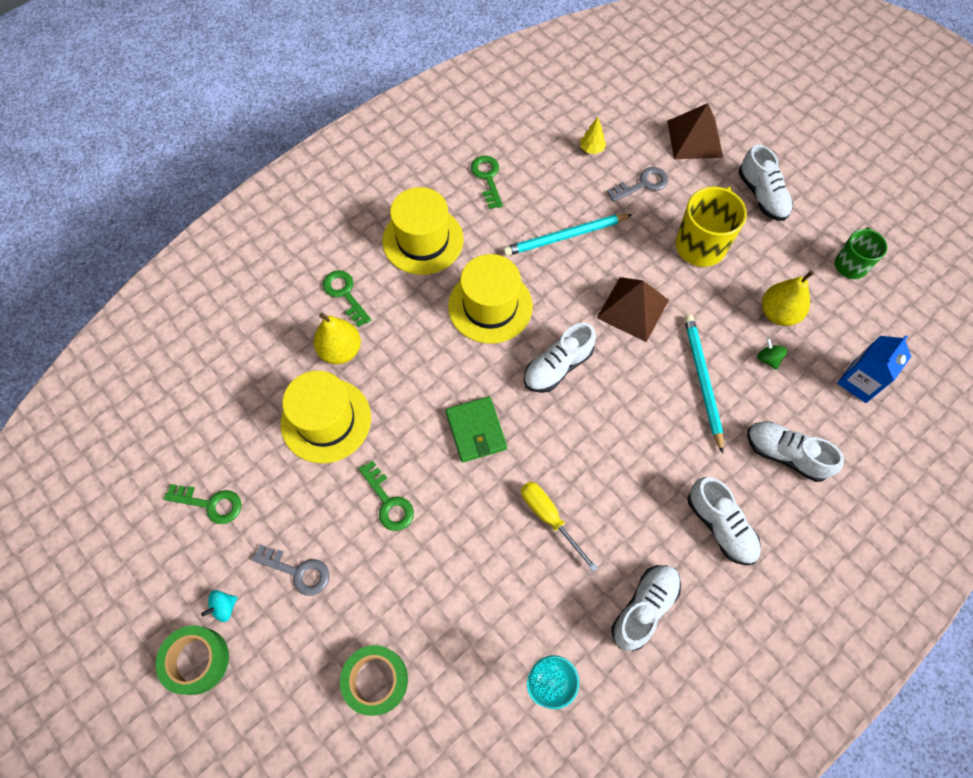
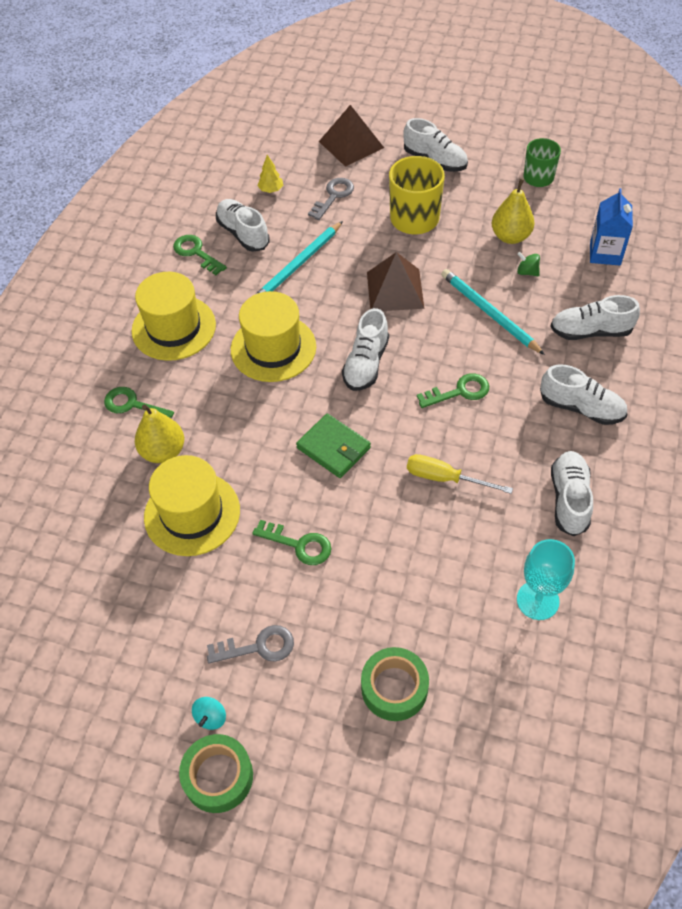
camera: 30 degrees left, 10 degrees down
(211, 504) = (132, 642): green key -> green key (459, 391)
(539, 180) = (243, 233): none -> white shoe

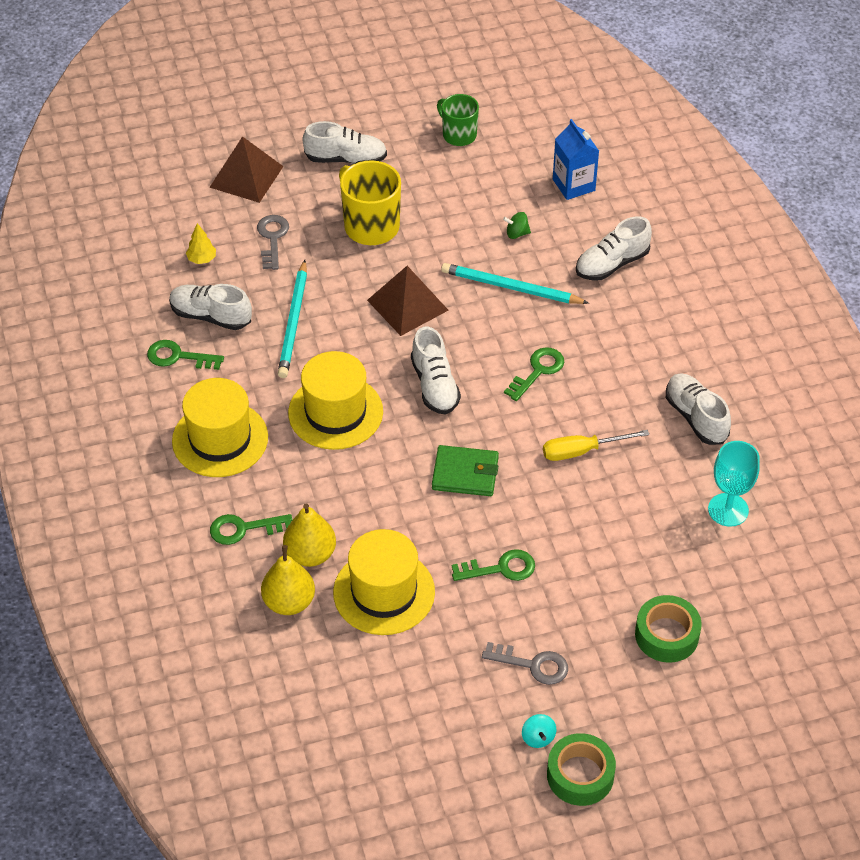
camera: 35 degrees left, 5 degrees down
(258, 647) = (533, 665): grey key -> grey key turned 60 degrees clockwise
(510, 236) = (476, 206): yellow pear -> yellow pear (289, 602)
(581, 408) = (651, 335): white shoe -> none

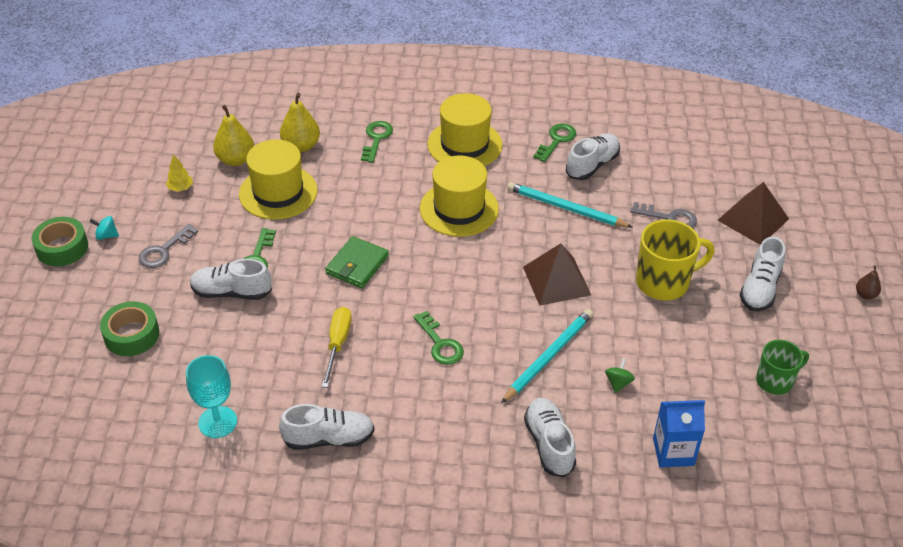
camera: 110 degrees right, 5 degrees down
(202, 259) = (658, 173): yellow tree -> yellow tree (180, 188)
(310, 554) = (334, 165): yellow pear -> yellow pear (236, 159)
(320, 90) = (865, 295): none -> brown pear
(435, 386) = (457, 272): white shoe -> white shoe (231, 292)

